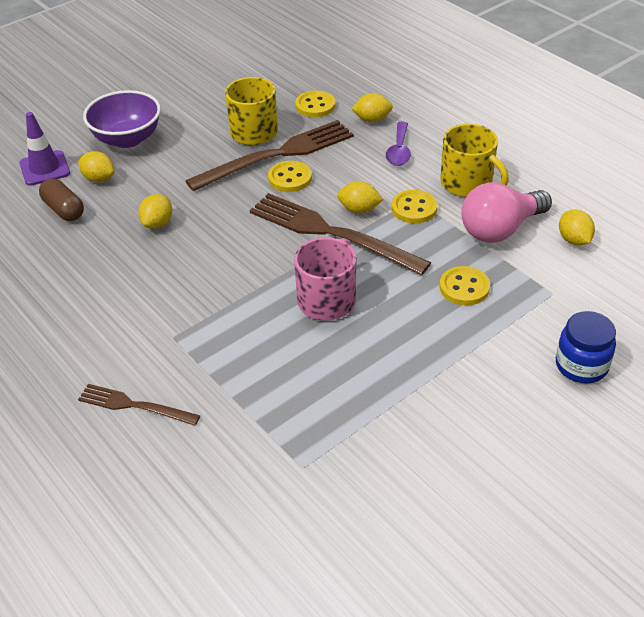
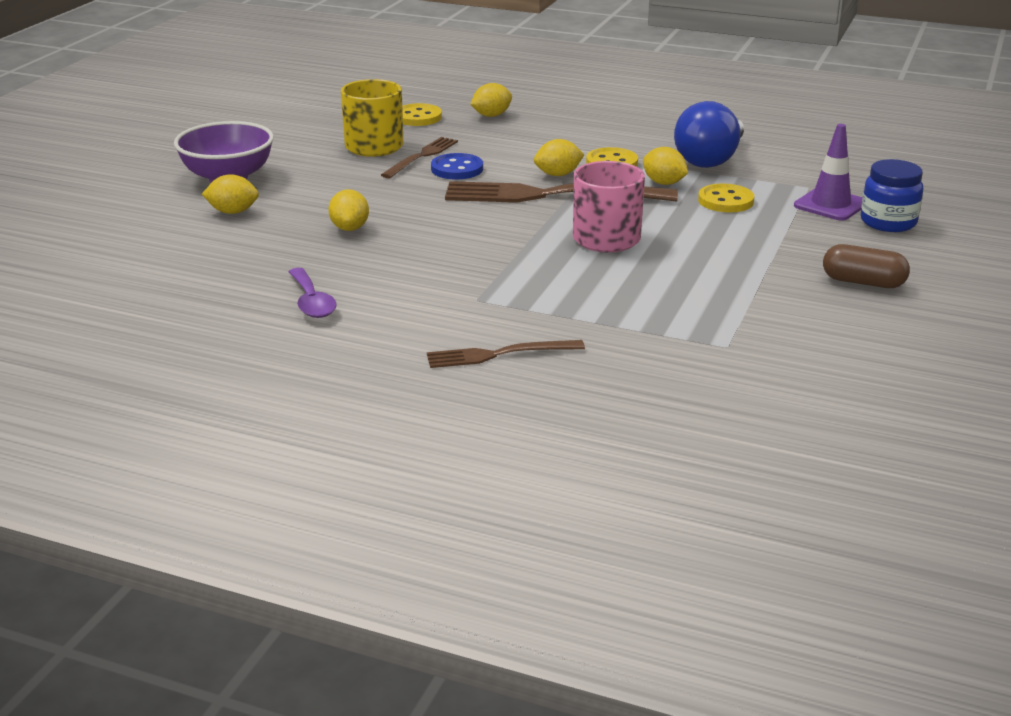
camera: 30 degrees left, 15 degrees down
(45, 168) = (151, 218): purple traffic cone -> purple traffic cone (830, 205)
(64, 209) = (220, 242): brown capsule -> brown capsule (863, 282)
(277, 155) = (422, 156): brown fork -> brown fork, size x0.54
(290, 178) = (457, 169): yellow button -> blue button
(399, 151) = (546, 130): purple spoon -> purple spoon (312, 302)
(468, 183) = (642, 138): yellow mug -> none
(500, 229) = (710, 159): pink light bulb -> blue light bulb
(574, 240) = (783, 152): yellow lemon -> yellow lemon (664, 183)

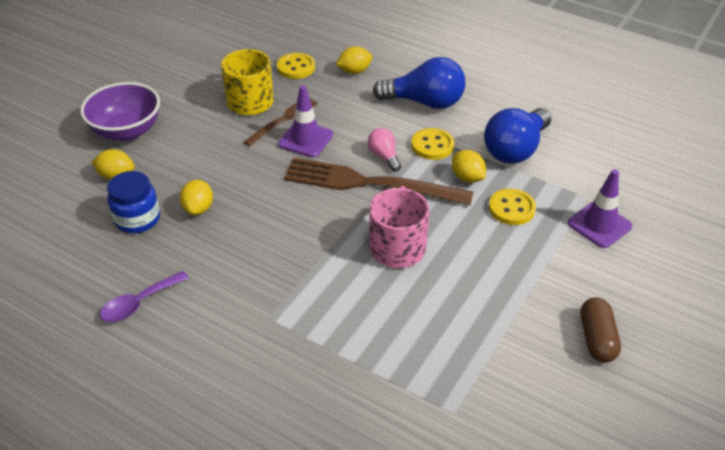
camera: 10 degrees right, 15 degrees up
(312, 302) = (139, 303): purple spoon -> purple spoon turned 60 degrees clockwise
(457, 169) = (306, 139): blue button -> purple traffic cone
(499, 354) = (263, 396): brown fork -> none
(558, 175) = (384, 156): yellow lemon -> pink light bulb
(587, 133) = (425, 102): none -> blue light bulb
(863, 282) = (597, 339): brown capsule -> brown capsule turned 60 degrees clockwise
(888, 222) = (642, 255): blue jar -> blue jar (137, 219)

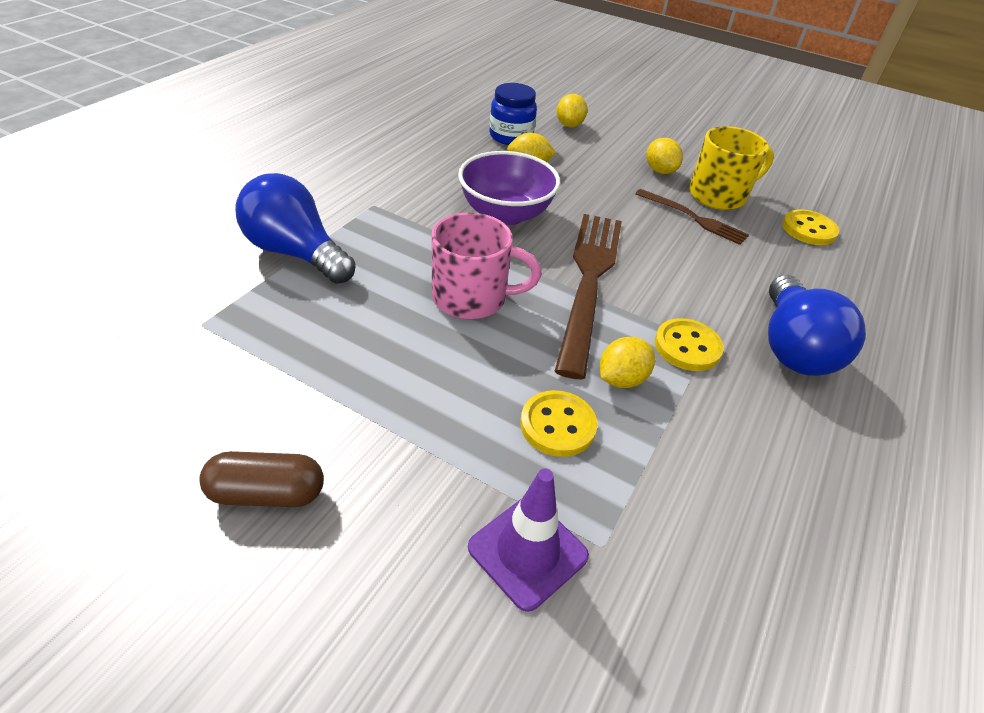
camera: 85 degrees right, 0 degrees up
(127, 131) = (637, 127): purple bowl -> purple bowl (505, 214)
(139, 303) = (403, 140): purple spoon -> none
(306, 139) = (661, 234): purple traffic cone -> none
(354, 71) = (831, 279): yellow lemon -> yellow lemon (660, 171)
(384, 156) = (648, 297): pink light bulb -> none
(515, 149) = (710, 451): blue light bulb -> blue light bulb (296, 253)

